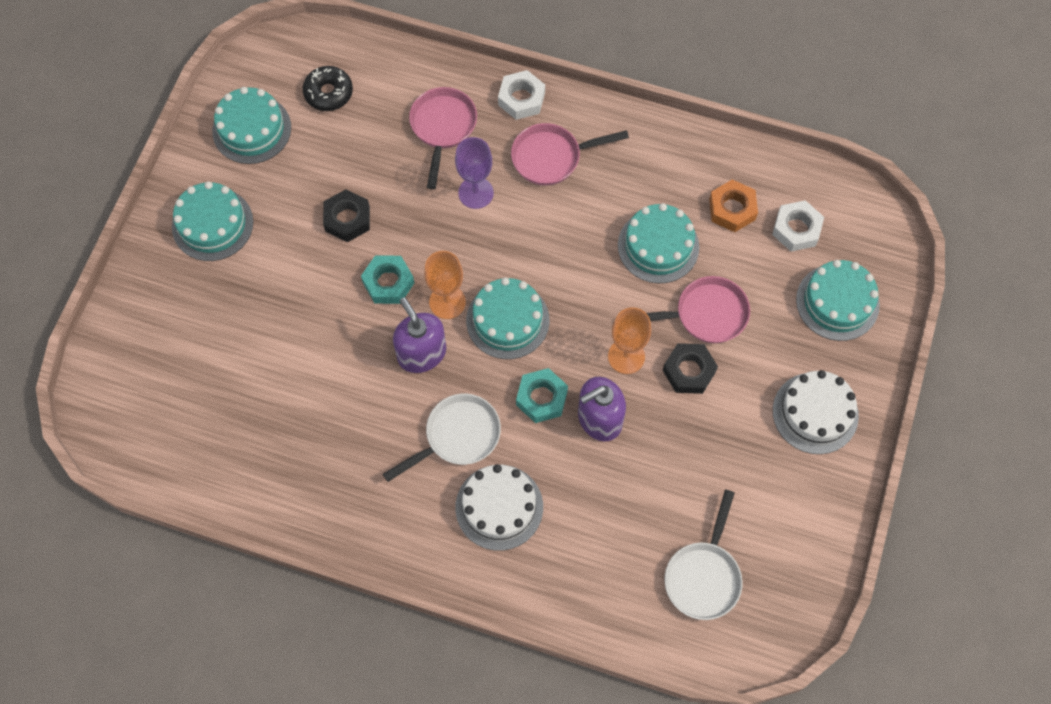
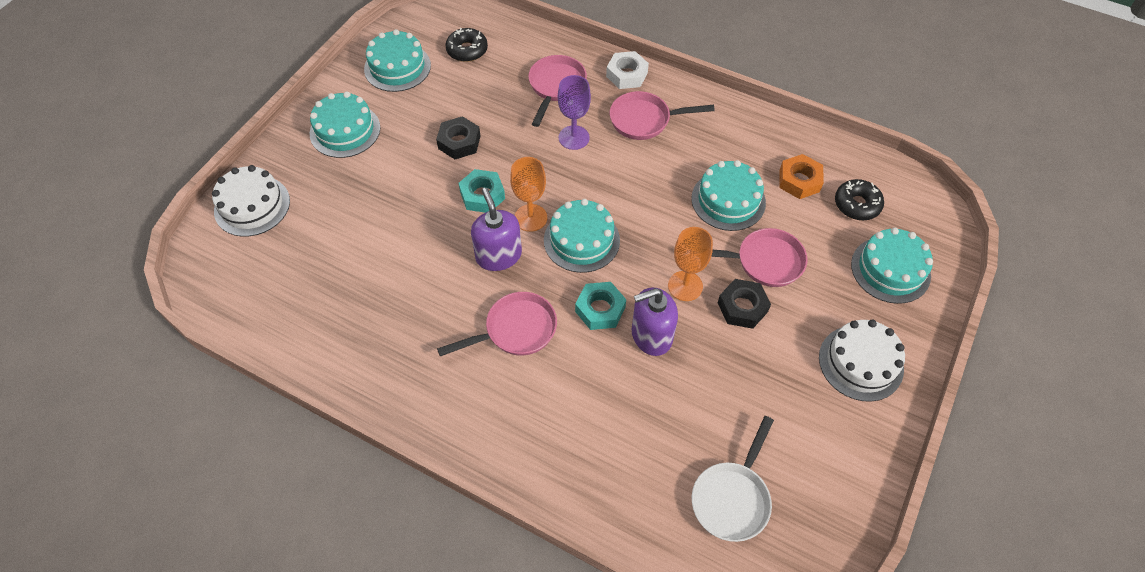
camera: 10 degrees right, 10 degrees down
(457, 436) = (515, 330): white pan -> pink pan
(499, 507) = (541, 399): white cake -> white cake (252, 206)
(796, 229) = (857, 204): white nut -> black donut

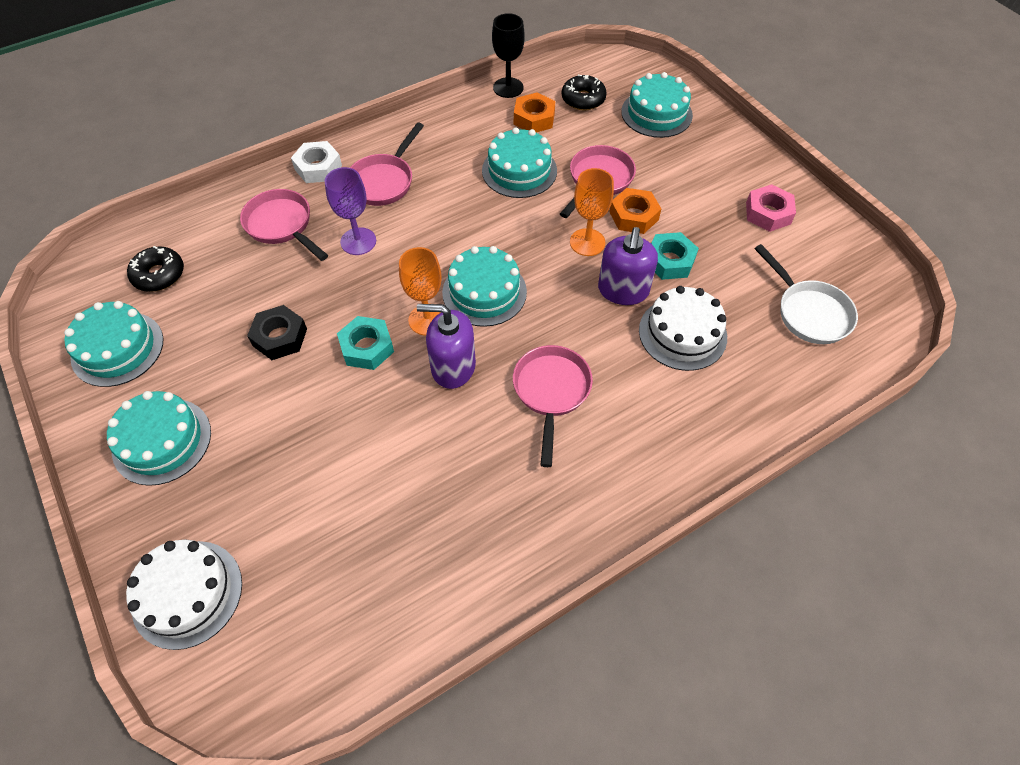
camera: 60 degrees left, 0 degrees up
(600, 309) = (571, 314): turquoise nut -> turquoise nut (669, 261)
(742, 307) = (633, 216): black nut -> orange nut
(821, 144) = (508, 88): none -> black goblet
(834, 417) = (768, 213): none -> pink nut
(861, 362) = (729, 173): white cake -> white cake (682, 333)

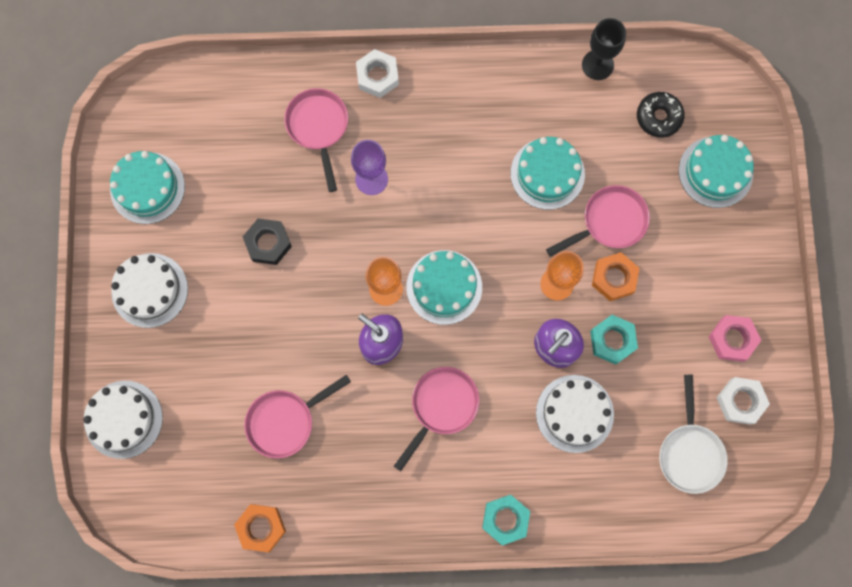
camera: 30 degrees right, 20 degrees up
(159, 275) = (203, 129): black donut -> none
(162, 441) = (149, 290): turquoise cake -> white cake
(367, 347) = (327, 289): turquoise nut -> turquoise nut (505, 519)
(384, 181) = (425, 123): pink pan -> pink pan (285, 421)
(534, 118) = (598, 118): orange nut -> orange nut (261, 527)
(815, 253) = (740, 401): none -> white nut

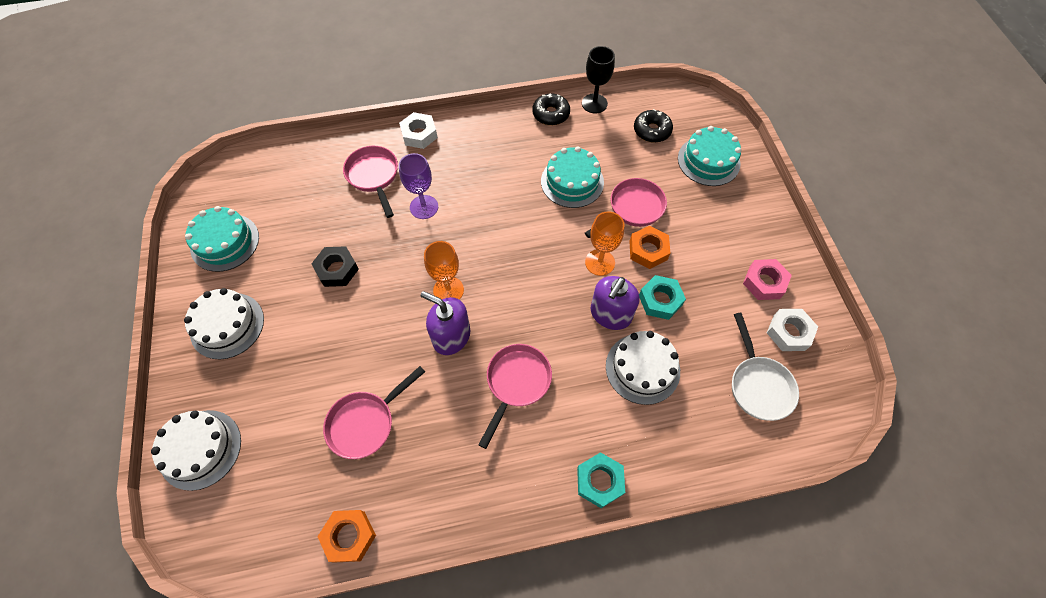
camera: 10 degrees left, 15 degrees down
(444, 287) = (501, 280): turquoise cake -> none
(541, 72) = (551, 114): none -> black donut

